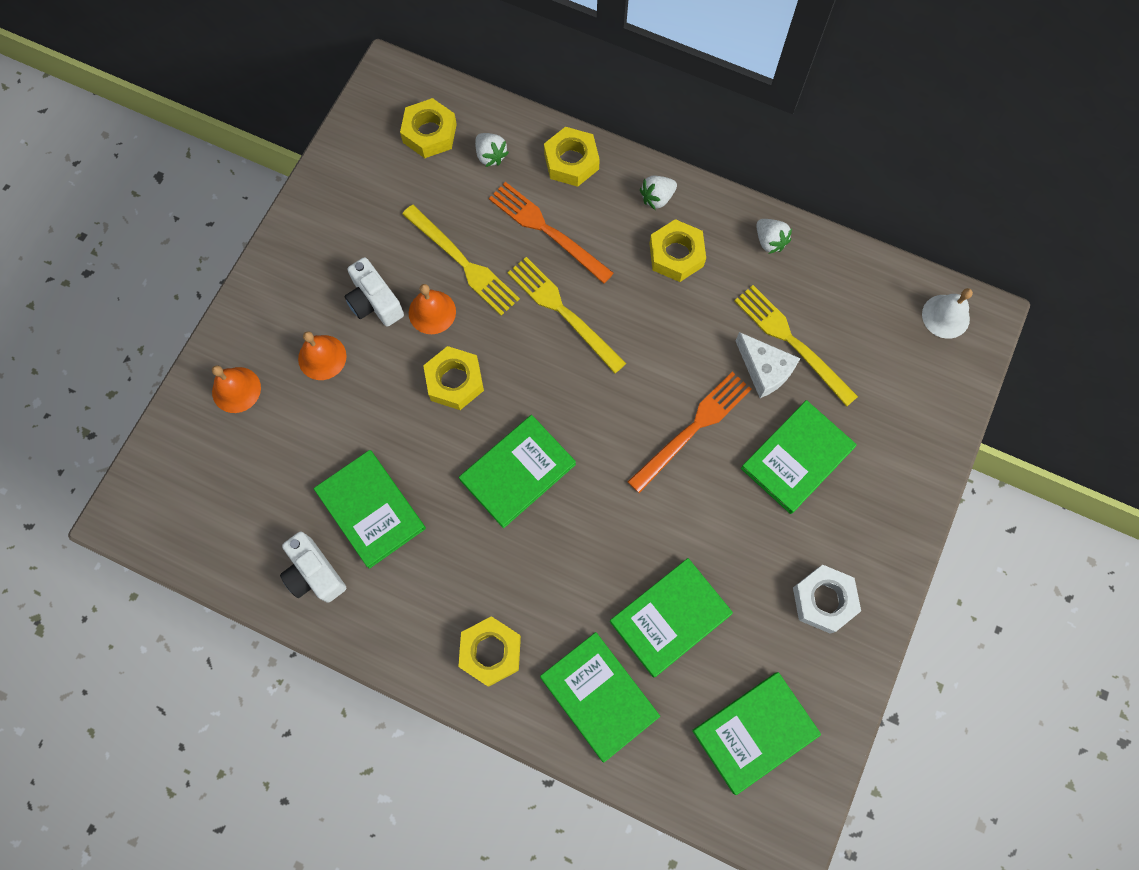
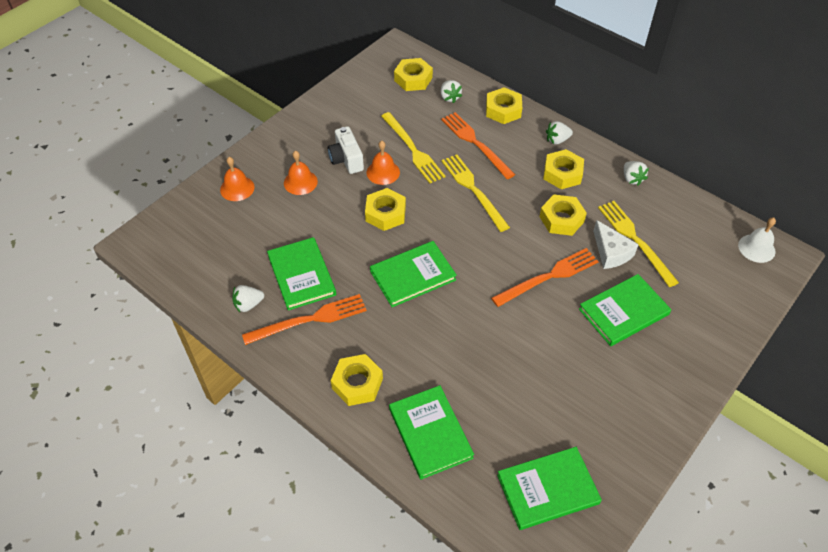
camera: 15 degrees right, 20 degrees down
(314, 573) = (248, 304): white camera -> white strawberry
(402, 575) = (309, 320): none -> orange fork
(670, 617) = (500, 393): green book -> none
(690, 332) = (561, 219): none -> yellow nut
(823, 600) = (624, 410): white nut -> none

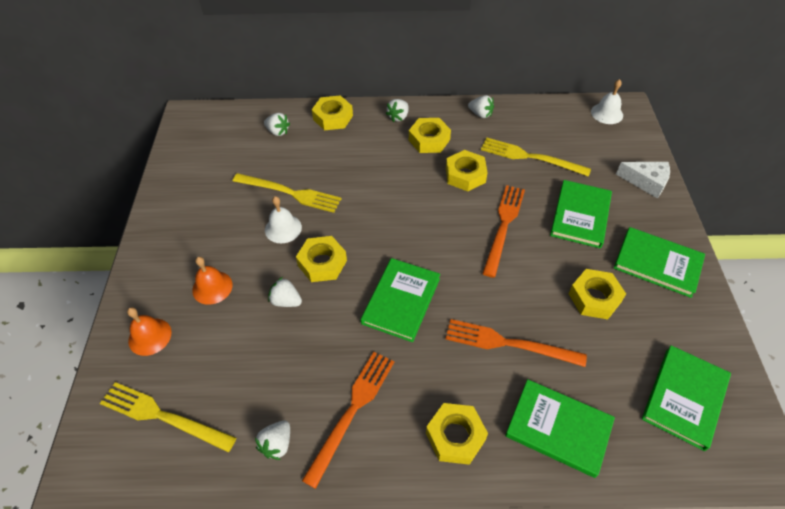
camera: 40 degrees left, 0 degrees up
(301, 275) = (301, 374): green book -> green book (657, 263)
(337, 222) = (286, 301): none -> white strawberry
(346, 159) = (237, 238): white camera -> none
(383, 172) = (283, 228): orange bell -> white bell
(413, 79) = (230, 134): yellow nut -> yellow nut (594, 298)
(473, 190) = (375, 195): yellow fork -> yellow fork (163, 416)
(475, 143) = (338, 156): orange fork -> orange fork (509, 343)
(611, 252) = (525, 177): white cheese -> white cheese (646, 182)

